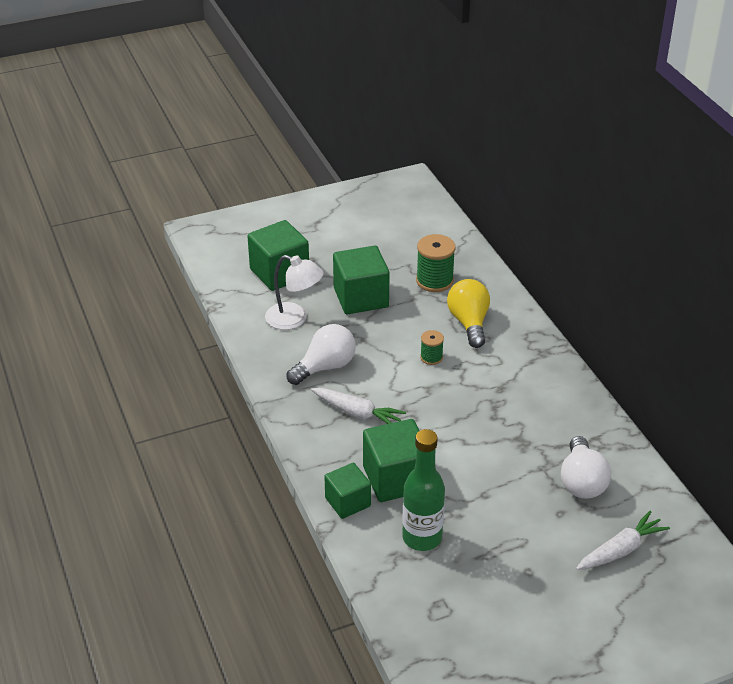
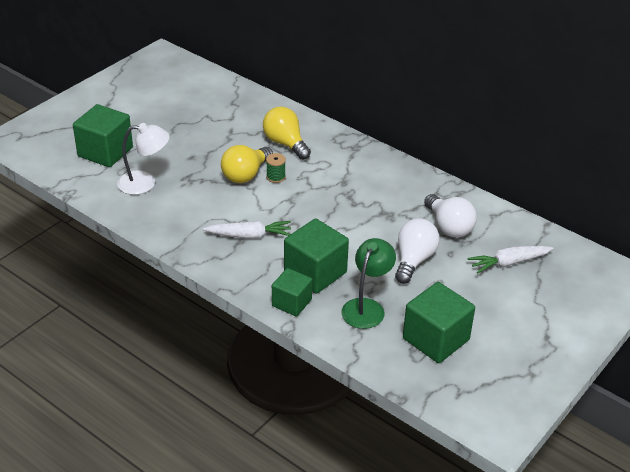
camera: 30 degrees left, 0 degrees up
(325, 367) = (198, 210): white light bulb -> white light bulb (414, 260)
(361, 298) = (187, 151): green cube -> green cube (436, 339)
(401, 344) = (245, 174): none -> yellow light bulb
(422, 538) = (366, 307): green bottle -> green lamp
(434, 281) = (236, 121): green spool -> none
(620, 550) = (509, 263): white carrot -> white carrot turned 135 degrees counterclockwise

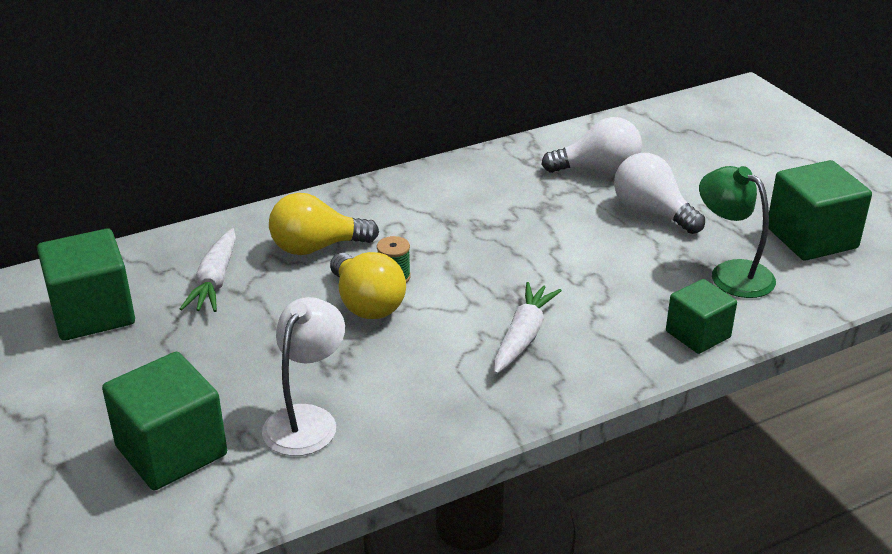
camera: 65 degrees left, 5 degrees down
(315, 272) = (640, 297): green cube -> green cube (93, 313)
(509, 263) = (689, 150): white carrot -> white carrot (215, 281)

